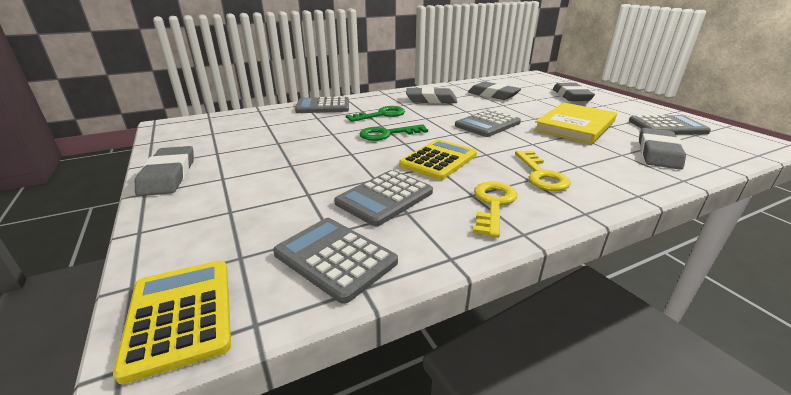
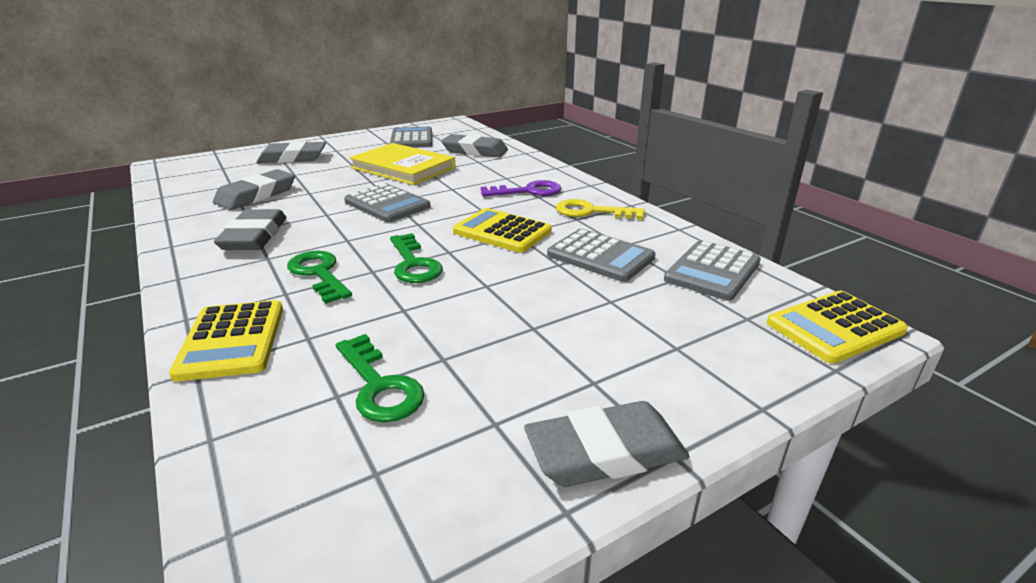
camera: 95 degrees left, 0 degrees up
(267, 131) = (379, 385): none -> green key
(323, 106) = (232, 340): grey calculator -> yellow calculator
(541, 175) = (528, 191): yellow key -> purple key

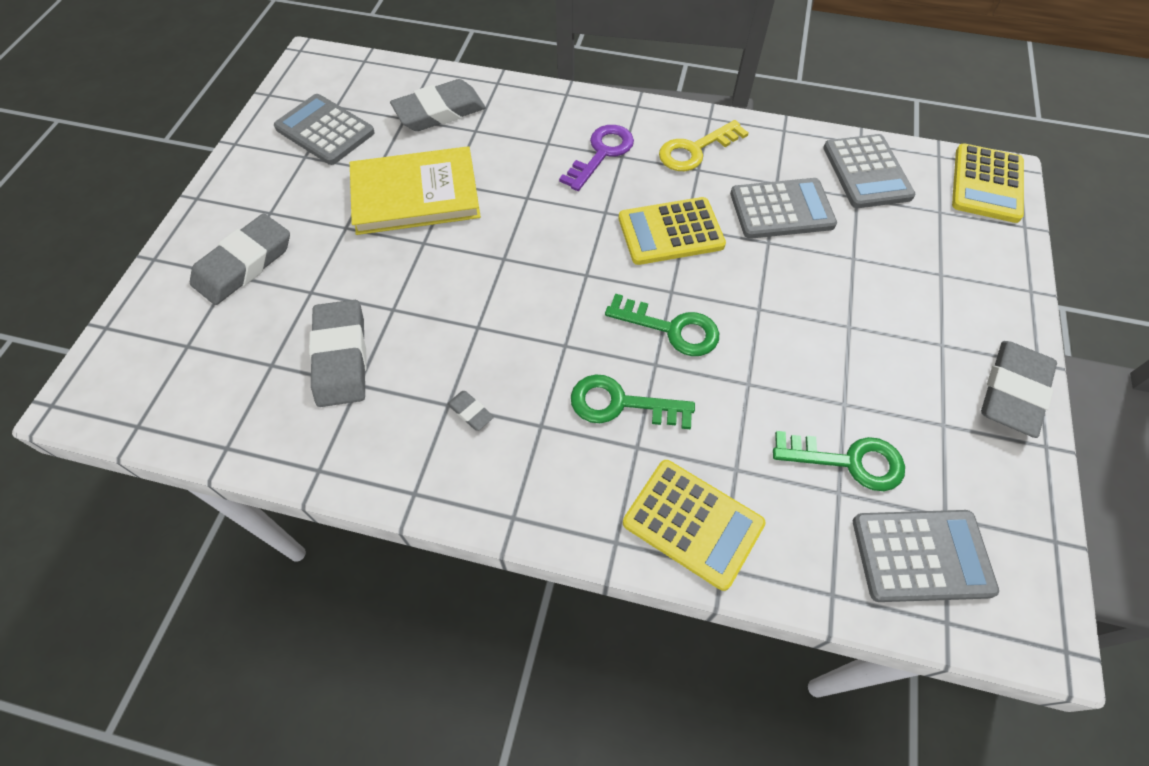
camera: 45 degrees left, 30 degrees up
(254, 236) = (470, 412): grey eraser -> grey eraser, size x0.43
(387, 204) = (509, 267): grey calculator -> grey calculator (921, 555)

